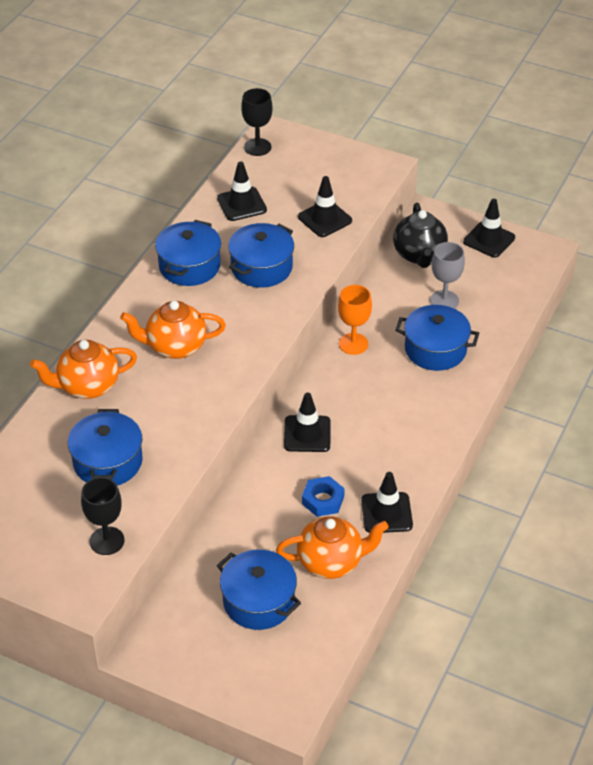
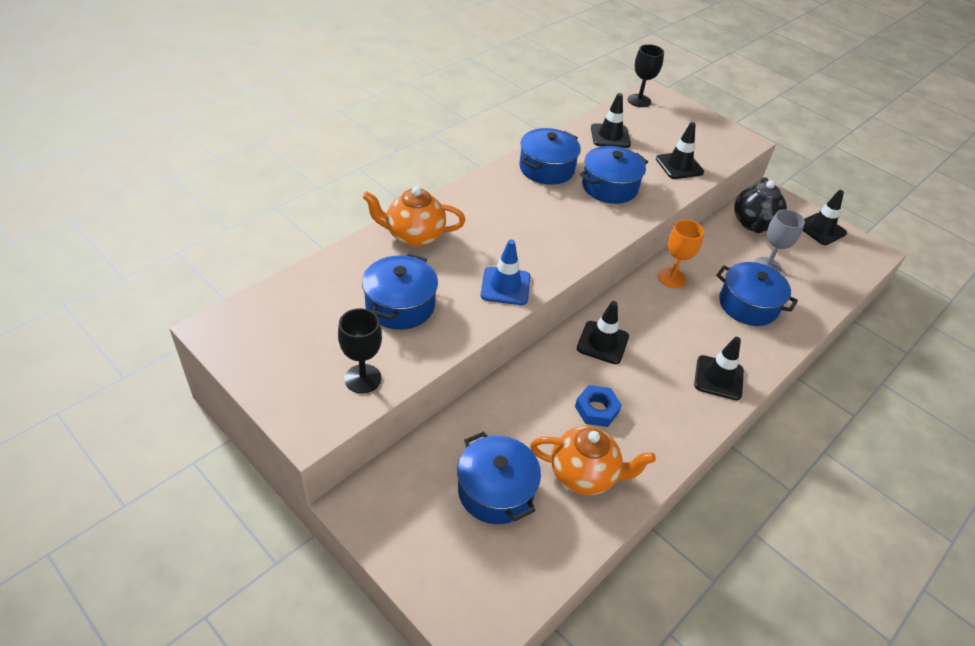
camera: 15 degrees right, 0 degrees up
(175, 347) = (507, 227): orange teapot -> none
(199, 410) = (505, 286): none -> blue traffic cone
(386, 513) = (657, 443): black traffic cone -> black traffic cone (718, 378)

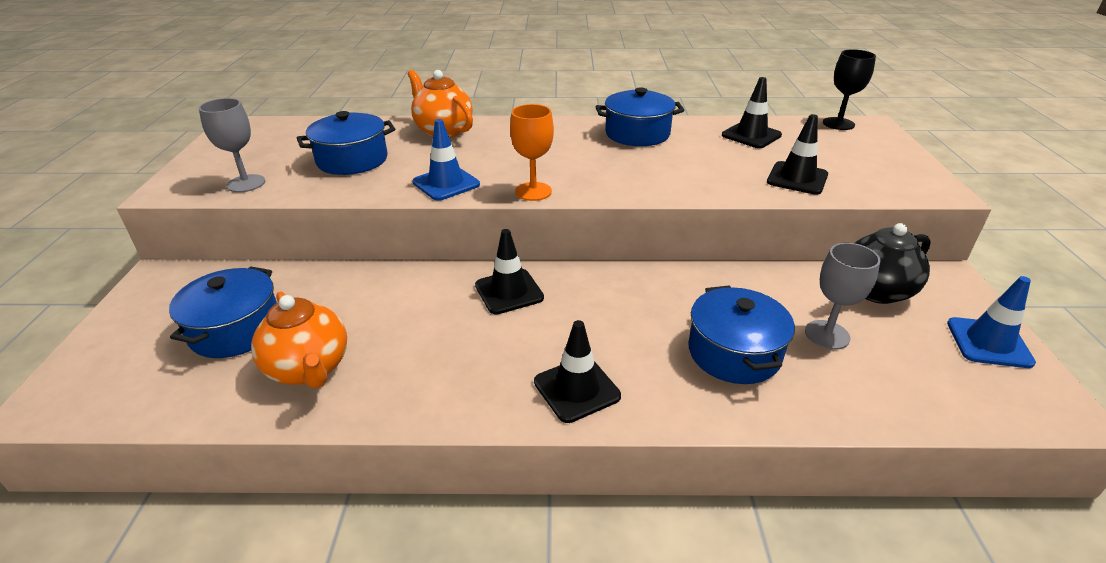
camera: 50 degrees right, 10 degrees down
(363, 379) = (246, 183): black goblet -> grey goblet
(596, 409) = (411, 332): blue nut -> none
(609, 187) = (679, 165): blue pot -> none
(672, 278) = (675, 284): orange goblet -> orange goblet (533, 191)
(821, 229) = (988, 343): black traffic cone -> blue traffic cone

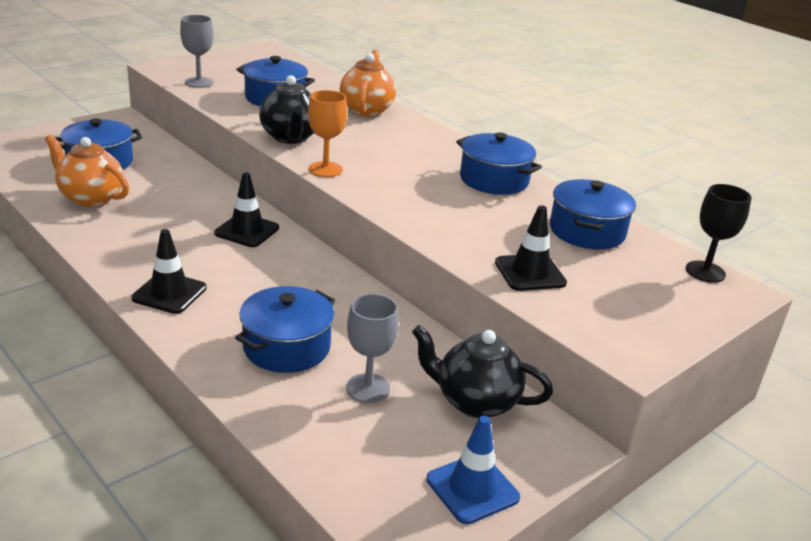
camera: 45 degrees right, 5 degrees down
(309, 369) = (91, 198): orange teapot -> orange teapot turned 105 degrees clockwise
(446, 183) = (290, 137): blue traffic cone -> black teapot
(751, 135) = (587, 231): black traffic cone -> blue pot

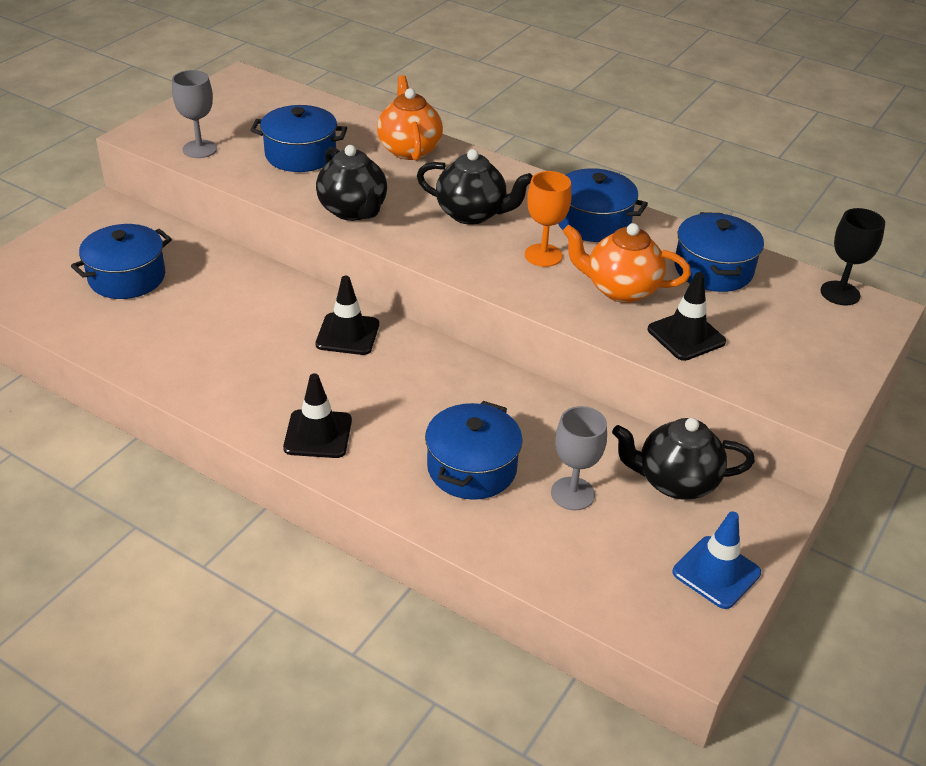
camera: 15 degrees left, 10 degrees up
(91, 198) = (151, 331): orange teapot -> orange teapot (620, 289)
(325, 169) = (417, 248): orange goblet -> orange goblet (543, 255)
(389, 156) = (472, 214): none -> black teapot

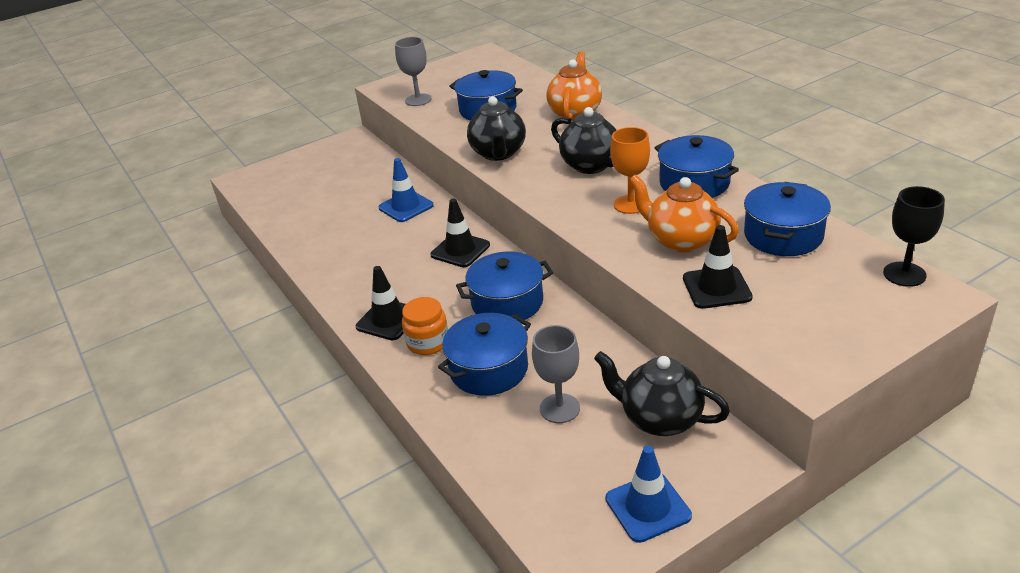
camera: 30 degrees right, 5 degrees down
(127, 277) = (333, 188): blue pot -> blue pot (507, 302)
(243, 289) = (406, 207): none -> blue traffic cone
(383, 452) = (428, 342): none -> orange jar

